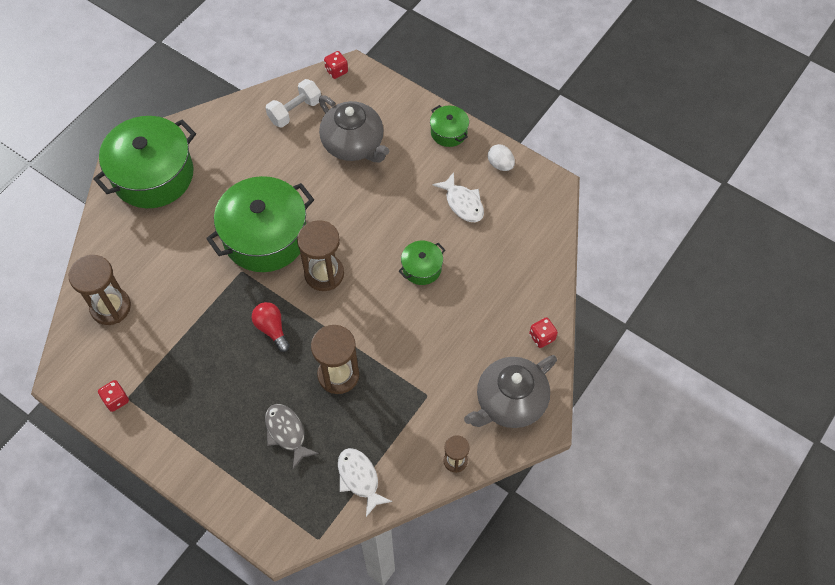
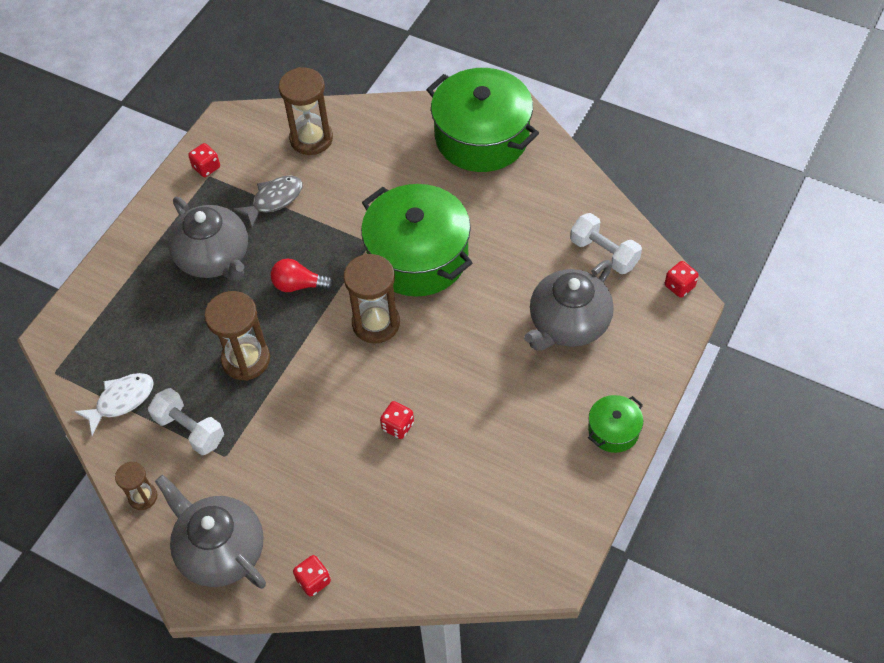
camera: 85 degrees right, 5 degrees down
(225, 396) = (214, 258): none -> grey teapot
(272, 329) = (299, 285): red light bulb -> red light bulb turned 135 degrees counterclockwise
(287, 433) = (174, 322): grey fish -> grey fish (274, 200)
(398, 422) = (189, 430): none -> white dumbbell
(422, 268) = (398, 426): green pot -> red dice
(462, 203) = (503, 461): white fish -> none
(500, 164) = (574, 501): white egg -> none

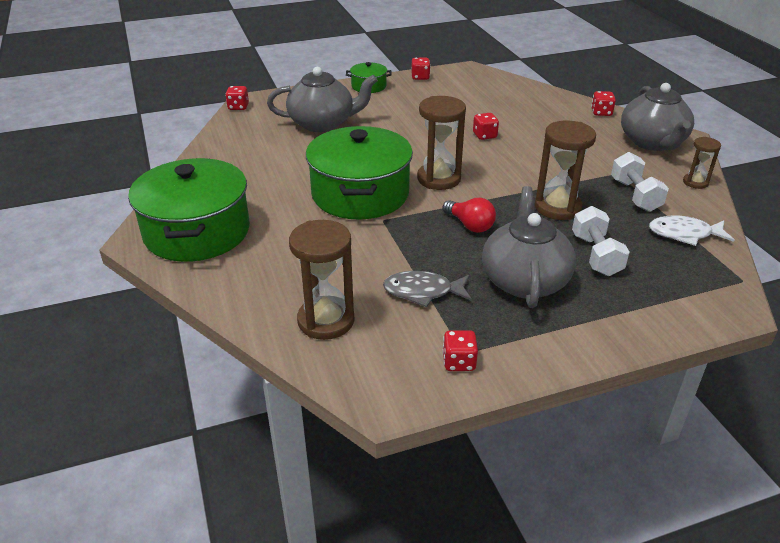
camera: 140 degrees left, 20 degrees down
(584, 501) = (420, 77): none -> red dice
(604, 253) = (247, 136): white dumbbell -> white dumbbell (596, 255)

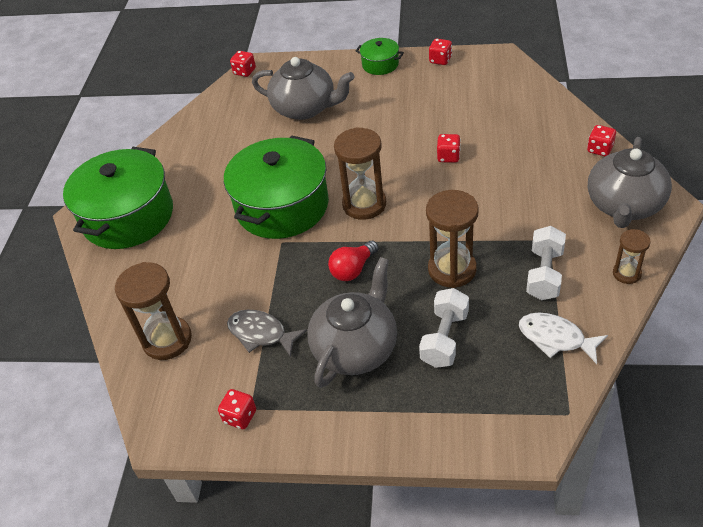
camera: 30 degrees right, 10 degrees up
(470, 225) = (353, 269): red light bulb -> red light bulb turned 60 degrees clockwise

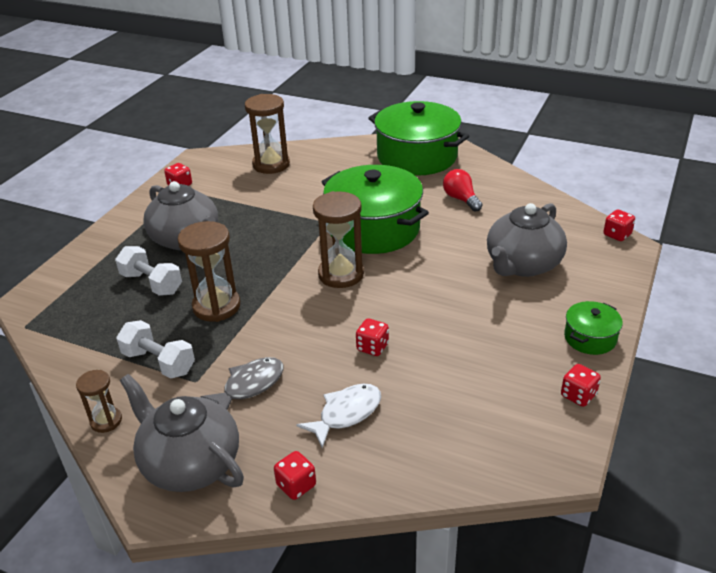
camera: 105 degrees right, 10 degrees down
(261, 334) = (240, 201): grey fish -> grey fish (250, 386)
(353, 269) = (265, 253): red light bulb -> red light bulb (461, 199)
(556, 338) = (90, 344): white fish -> white fish (346, 414)

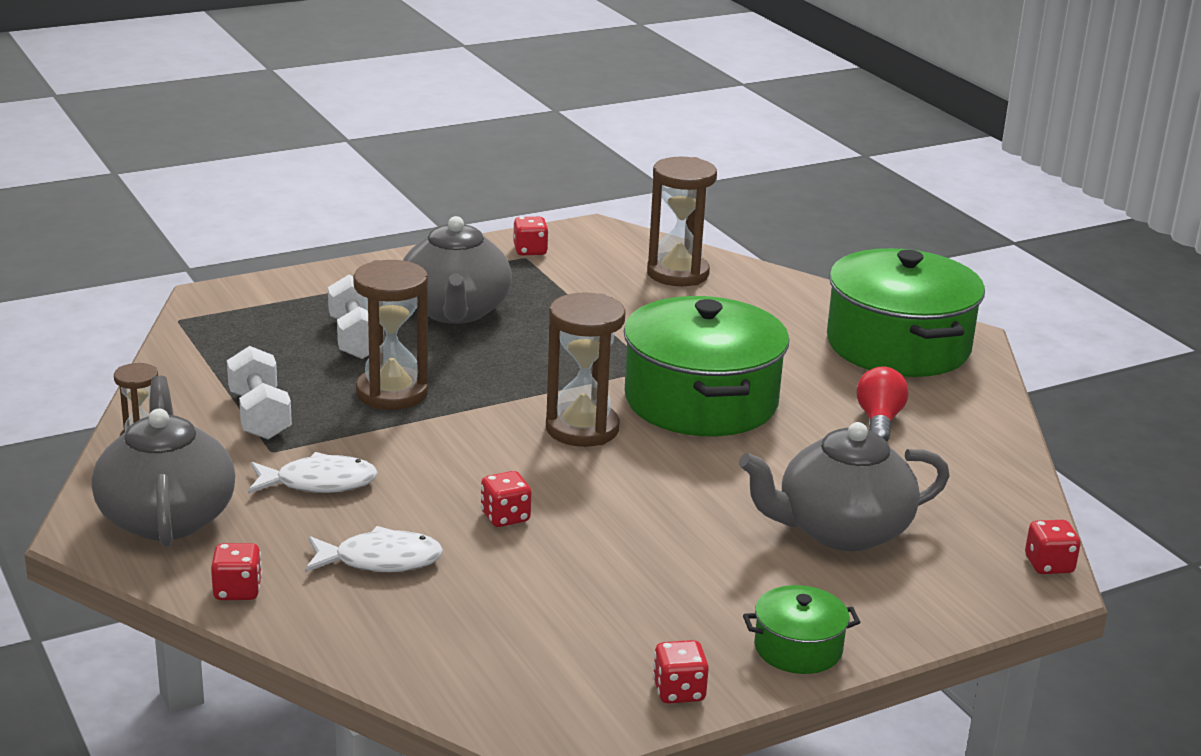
camera: 35 degrees right, 10 degrees down
(250, 386) = (319, 483): grey fish -> white fish

